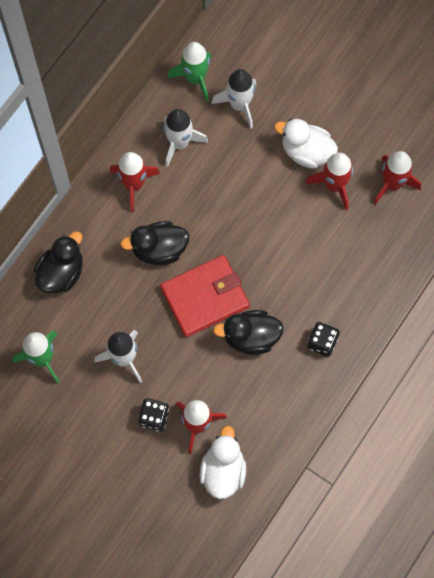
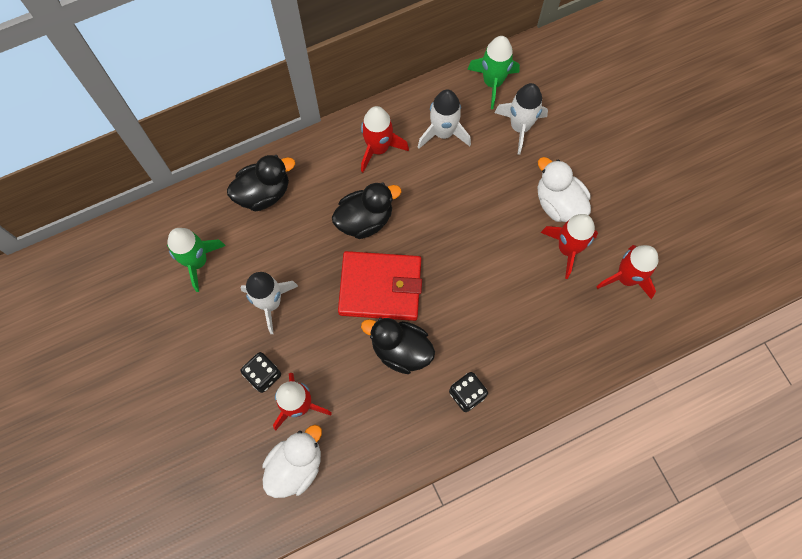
camera: 30 degrees right, 0 degrees up
(159, 249) = (365, 219): black duck -> black duck turned 135 degrees clockwise

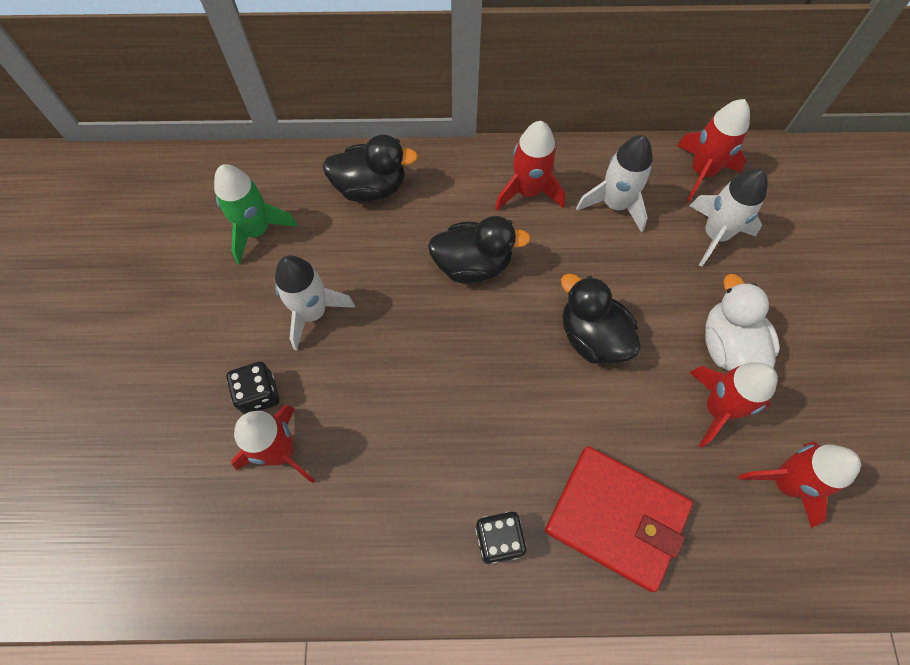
camera: 25 degrees right, 5 degrees down
(296, 465) = (236, 527): white duck -> none
(380, 287) = (452, 352): red wallet -> red wallet (616, 518)
(400, 350) = (440, 440): black duck -> black duck (592, 337)
(492, 82) = (702, 172): green rocket -> red rocket

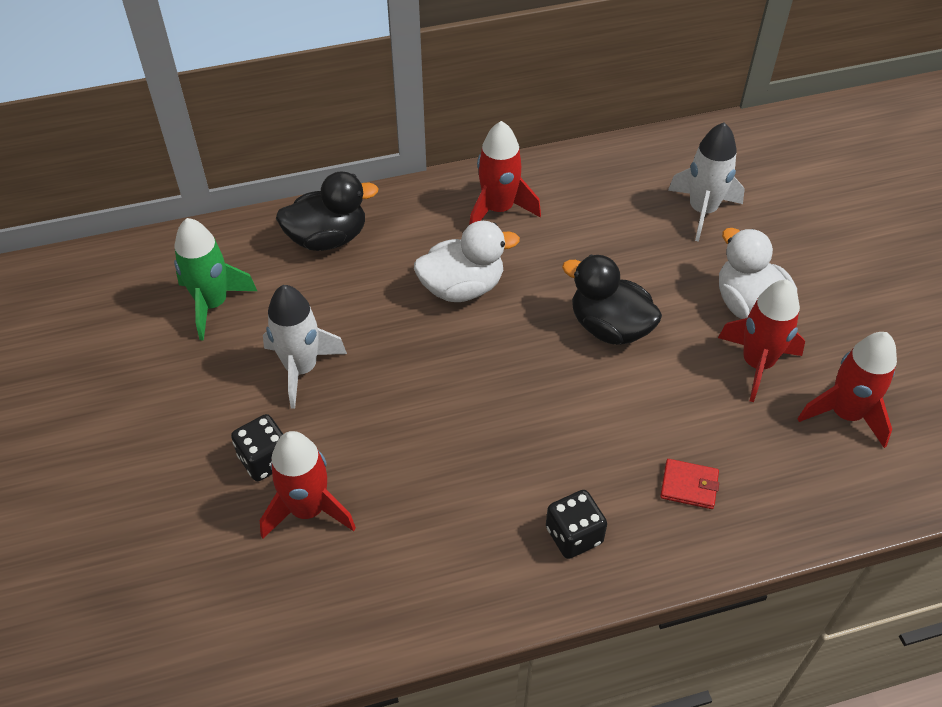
camera: 15 degrees left, 15 degrees down
(473, 264) = (462, 287): black duck -> white duck
(615, 204) = (592, 203): white rocket -> none
(616, 518) = (689, 486): red wallet -> red wallet, size x0.42
(702, 172) = (670, 158): red rocket -> none

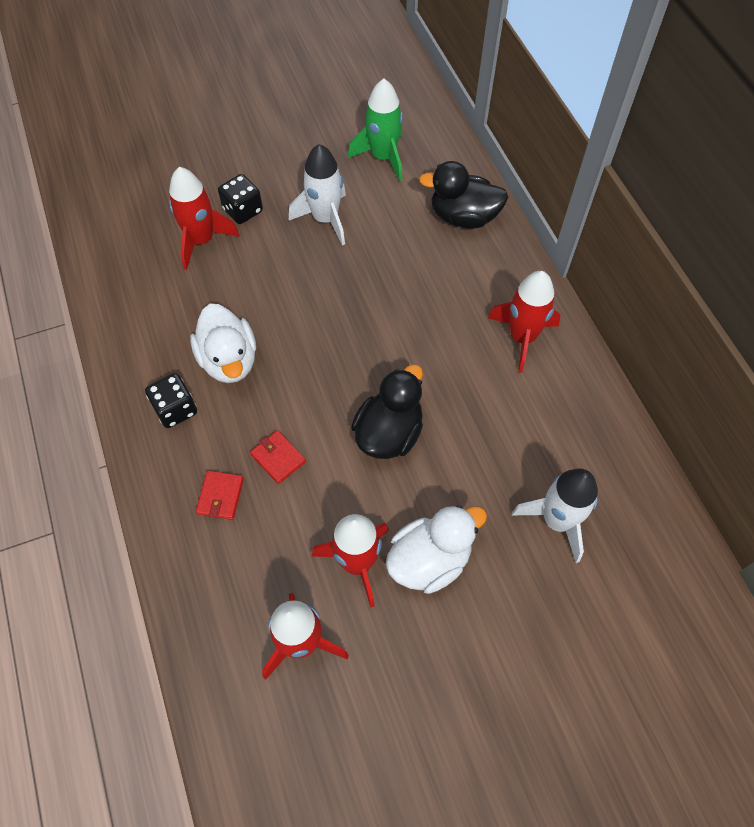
camera: 85 degrees right, 10 degrees up
(328, 238) = (463, 217): black duck -> black duck turned 120 degrees clockwise
(462, 287) = (421, 316): white duck -> white duck (229, 360)
(640, 428) = (278, 458): none -> red wallet

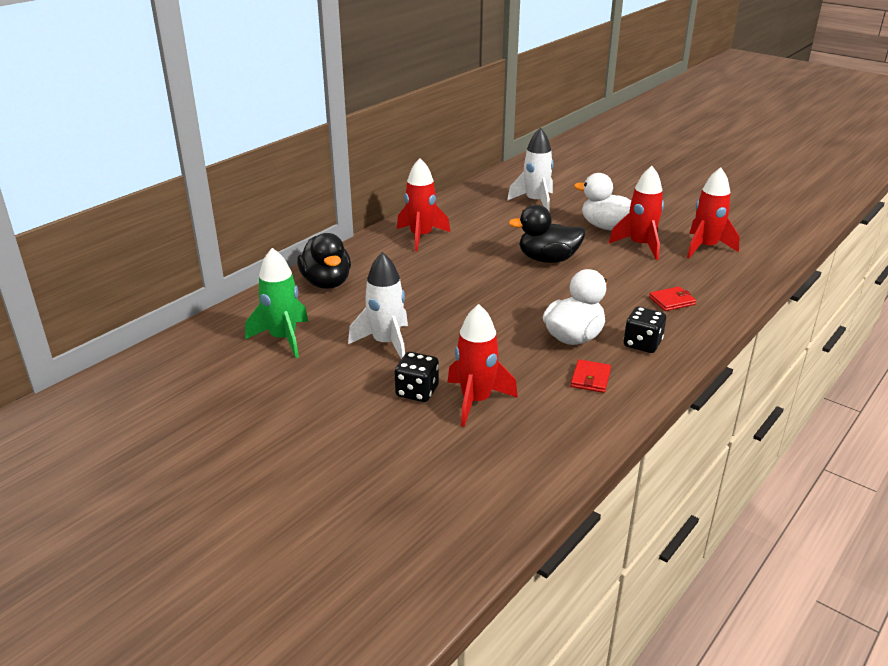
camera: 120 degrees left, 30 degrees down
(278, 458) = (617, 290): red wallet -> red wallet (590, 378)

